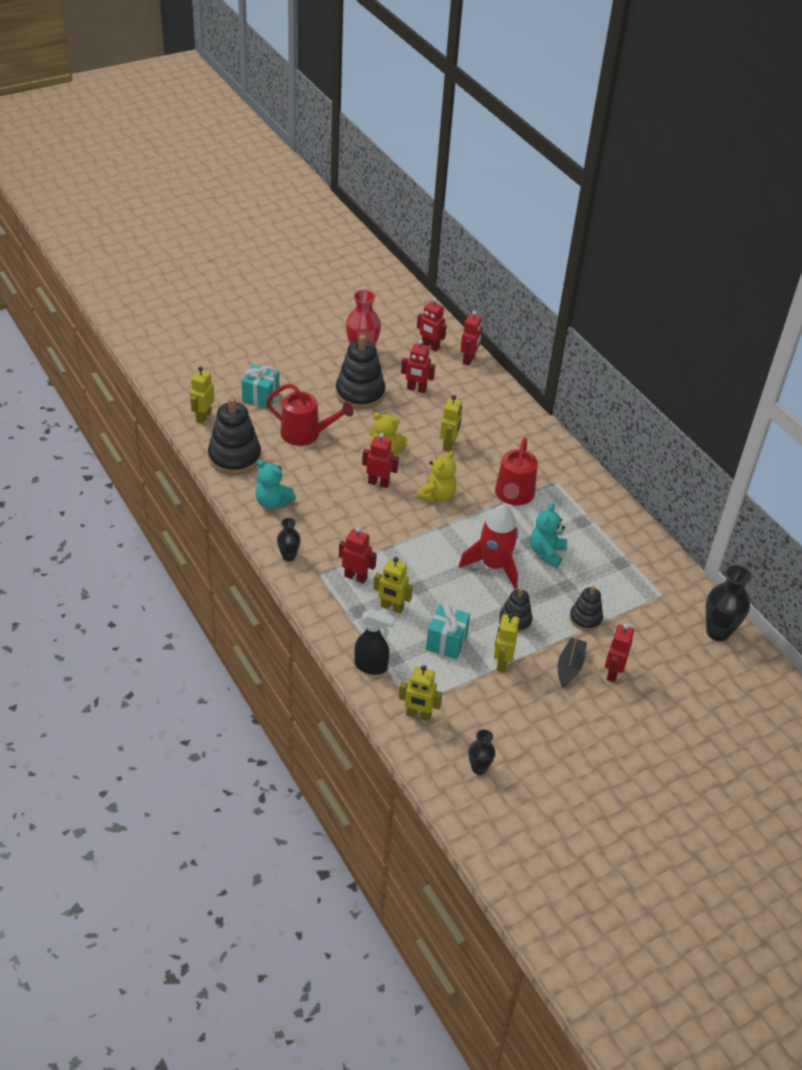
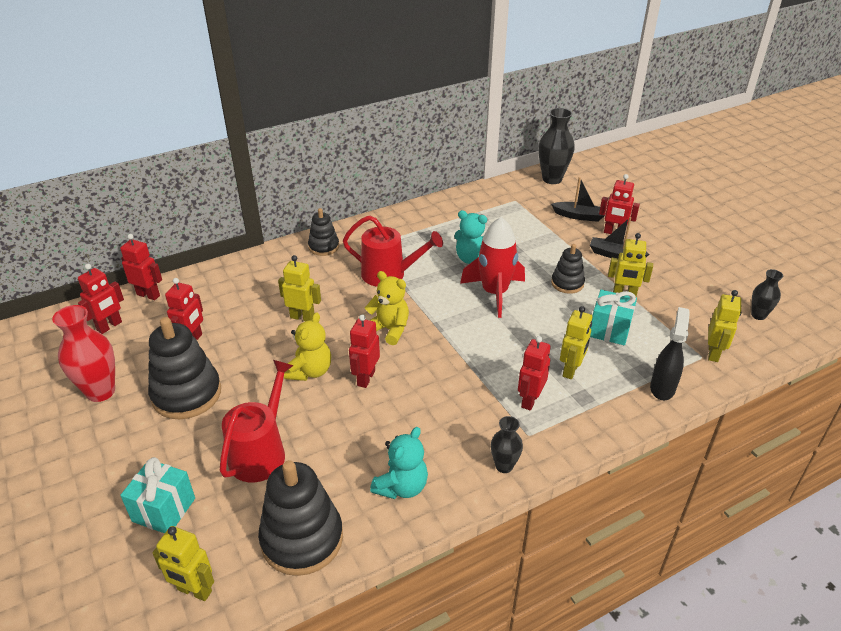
camera: 85 degrees left, 5 degrees down
(585, 618) = (554, 242): black stacking toy -> black stacking toy (324, 247)
(641, 646) = (579, 216): none -> black boat

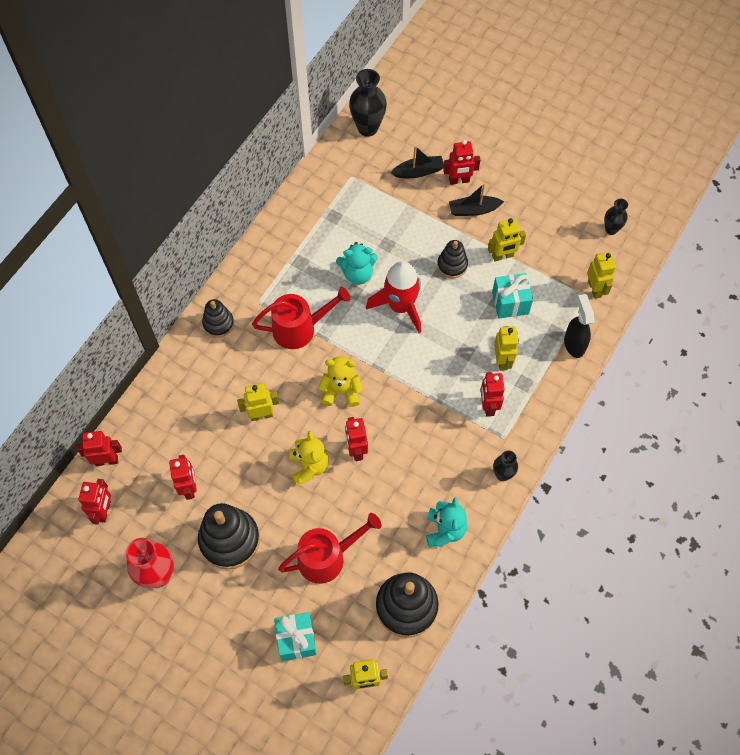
camera: 30 degrees left, 25 degrees up
(261, 452) = (327, 557): red watering can -> red watering can turned 75 degrees clockwise

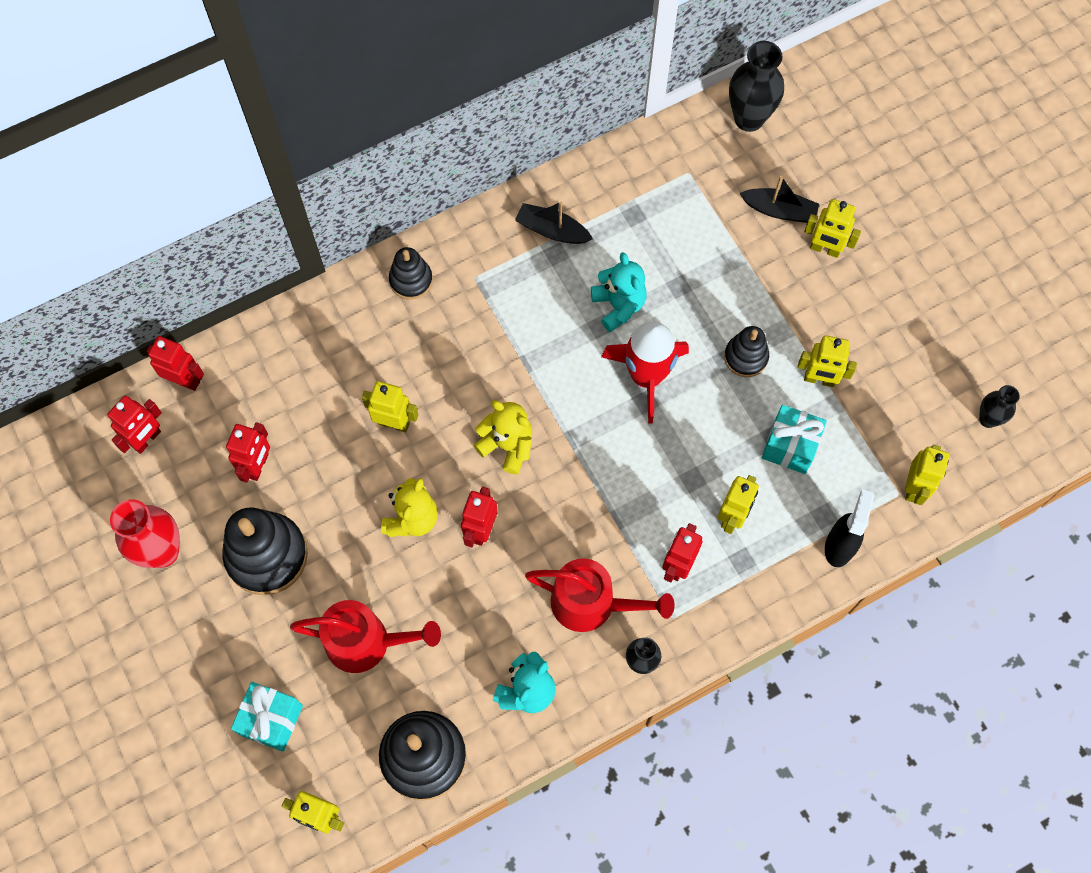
camera: 30 degrees right, 5 degrees up
(300, 328) = (505, 339): red watering can -> red watering can (592, 603)
(357, 274) = (618, 305): turquoise teddy bear -> turquoise teddy bear turned 135 degrees counterclockwise
(459, 181) = (825, 249): red robot -> yellow robot
(473, 210) = (819, 298): black boat -> black boat (552, 230)

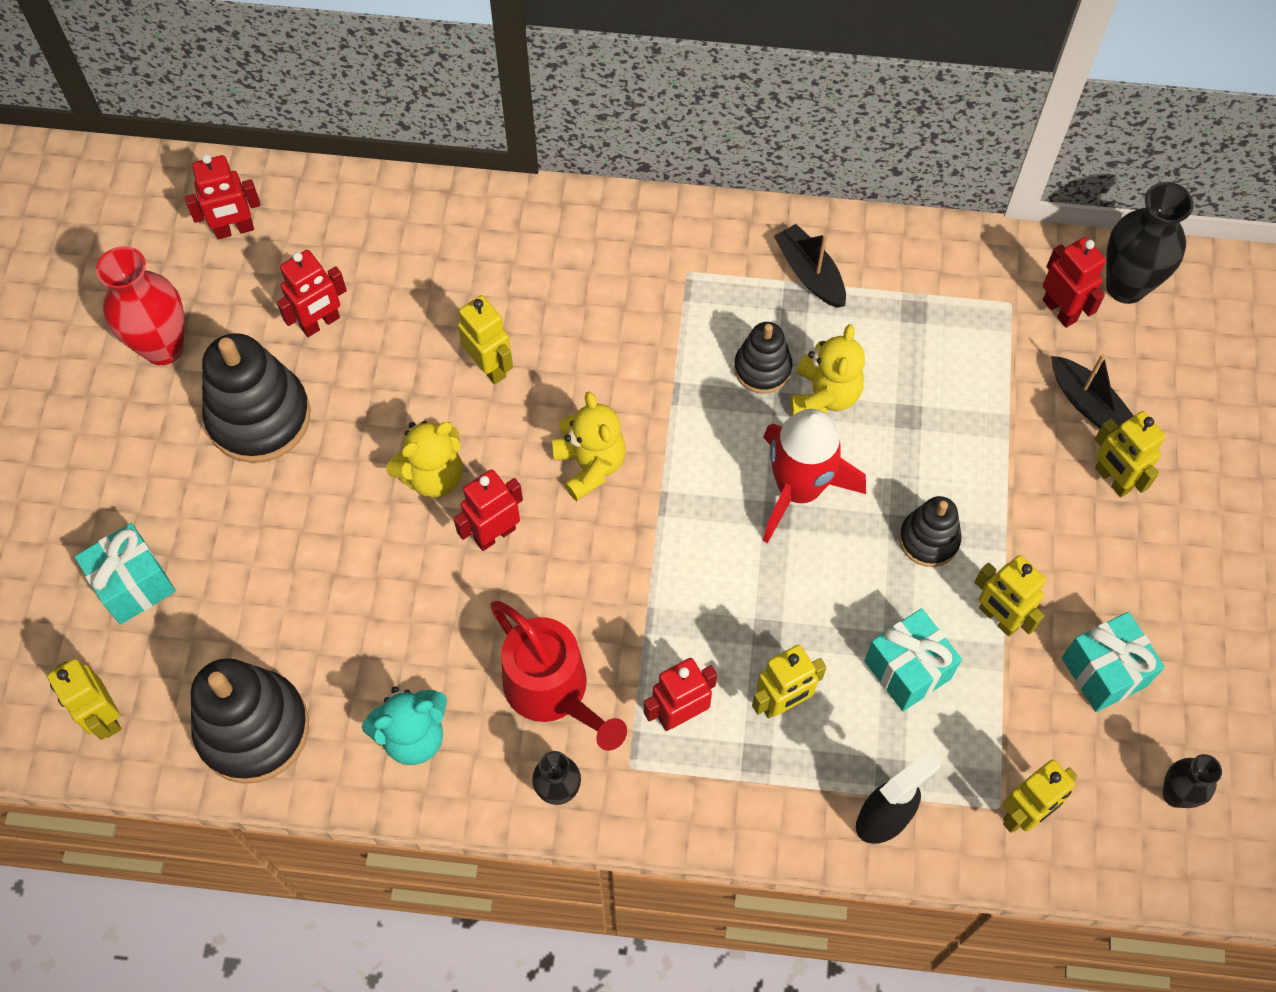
camera: 35 degrees right, 5 degrees down
(184, 380) = (315, 195): red robot -> red robot (1060, 310)
(366, 642) = (288, 571): red watering can -> none
(411, 280) = (619, 234): black stacking toy -> black stacking toy (762, 368)
(618, 305) = (824, 395): turquoise teddy bear -> yellow teddy bear
(900, 372) = (1104, 672): none -> turquoise gift

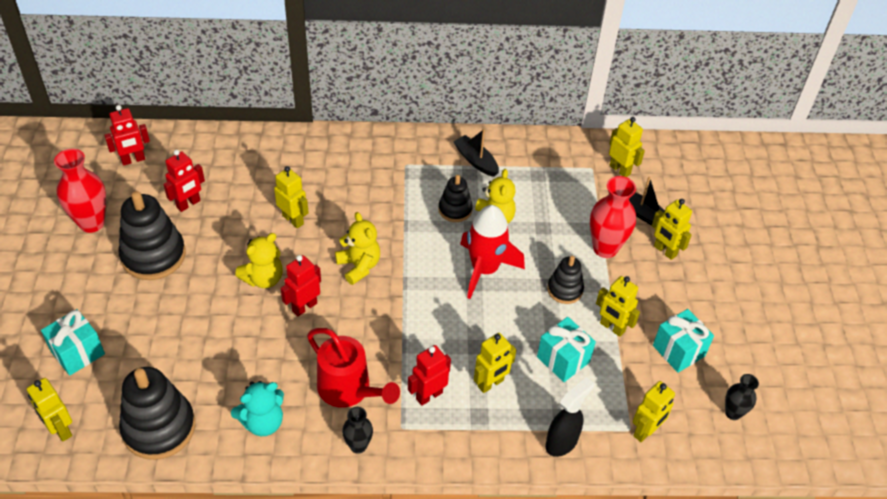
camera: 10 degrees left, 15 degrees down
(1009, 465) = (605, 248): none -> red vase
(1060, 310) = (620, 170): red robot -> yellow robot
(1126, 286) = (654, 156): black vase -> none

